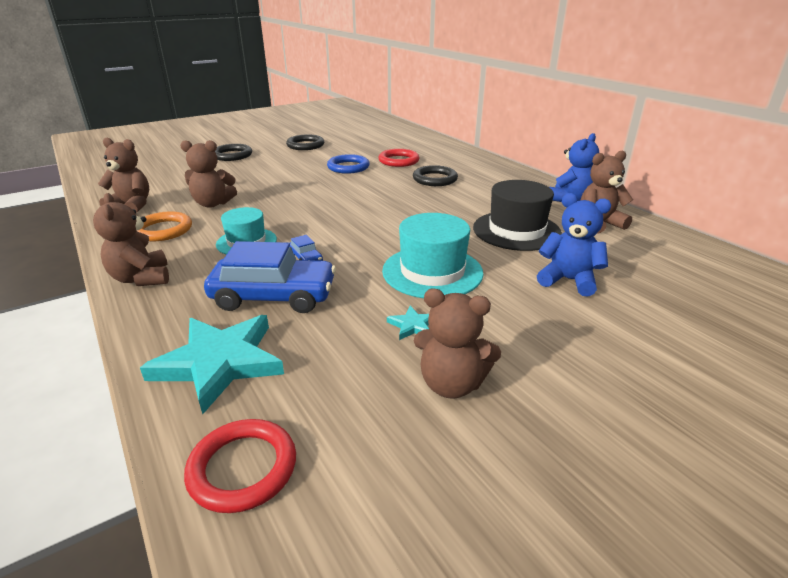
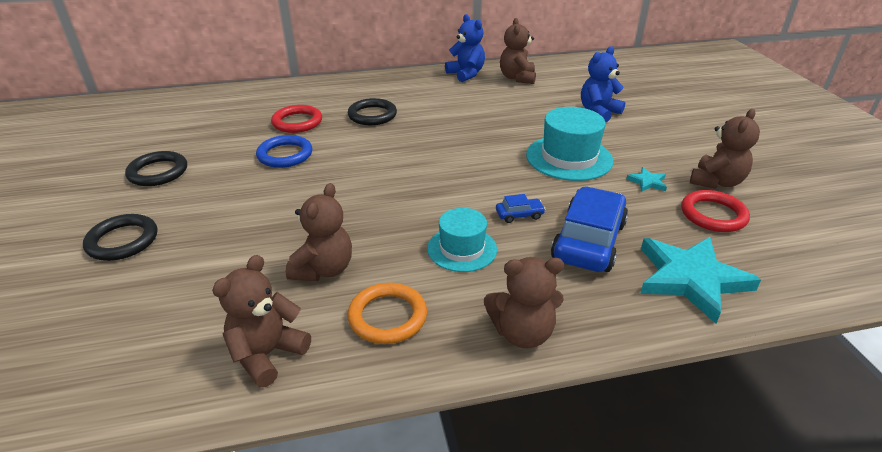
camera: 70 degrees left, 5 degrees up
(243, 468) = (806, 274): red ring -> red ring (713, 215)
(516, 230) = (513, 108): black hat -> none

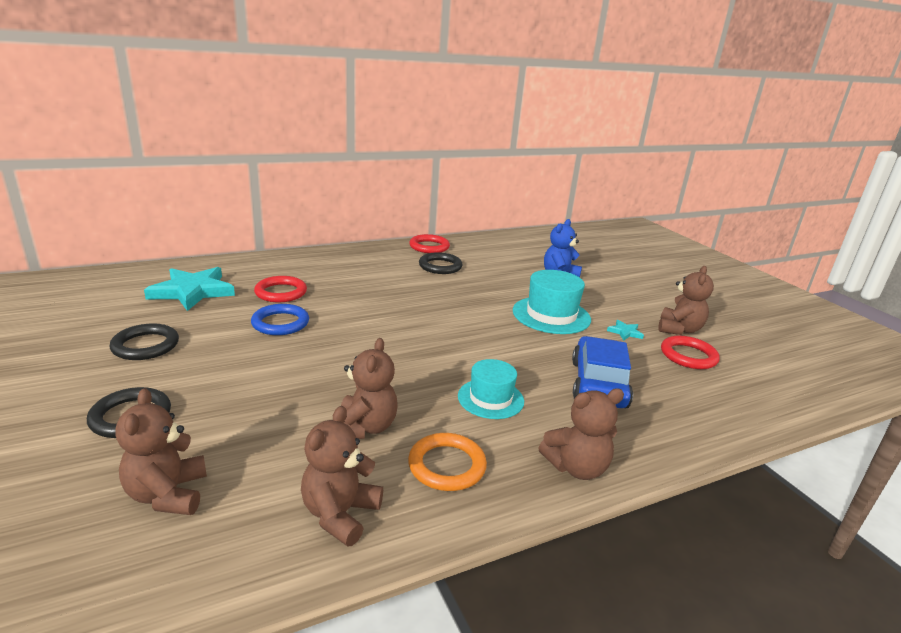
camera: 15 degrees left, 10 degrees down
(372, 115) = (355, 284): black ring -> black ring (440, 266)
(466, 74) = (429, 247): blue teddy bear -> red ring
(517, 78) = (477, 249): brown teddy bear -> brown teddy bear (168, 494)
(519, 215) = (529, 365): blue car -> none
(690, 279) = (694, 409): turquoise star -> turquoise star (192, 291)

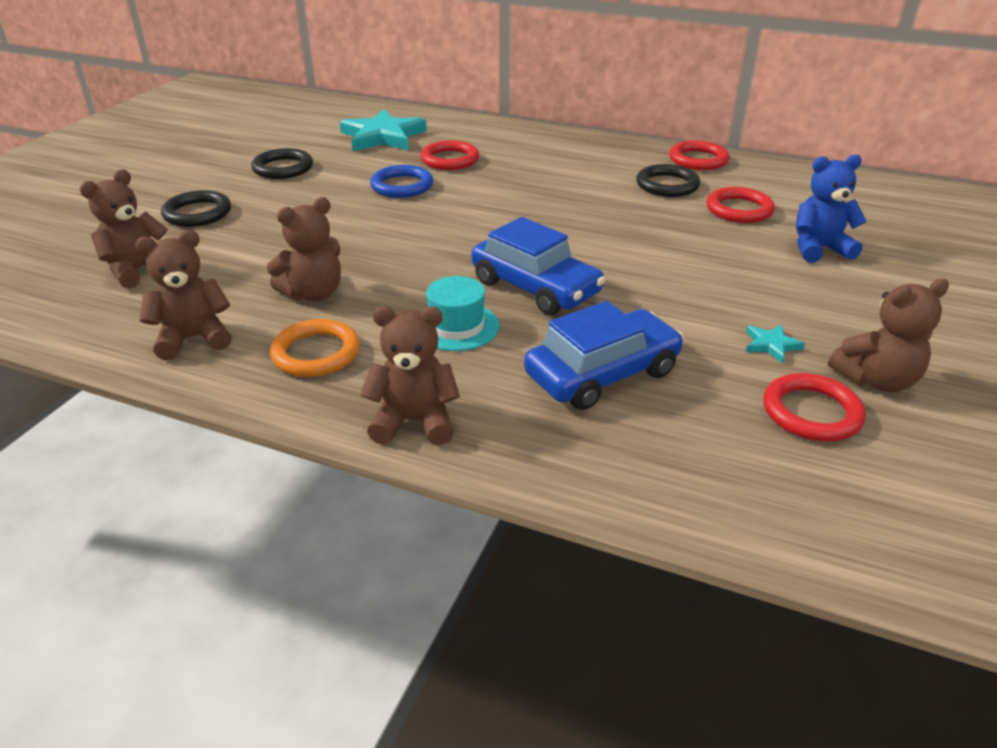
camera: 50 degrees right, 10 degrees up
(485, 353) = (535, 287): none -> blue car
(495, 268) = (739, 210): none -> red ring
(551, 315) = (702, 285): turquoise hat -> none
(576, 467) = (414, 421): brown teddy bear -> brown teddy bear turned 150 degrees clockwise

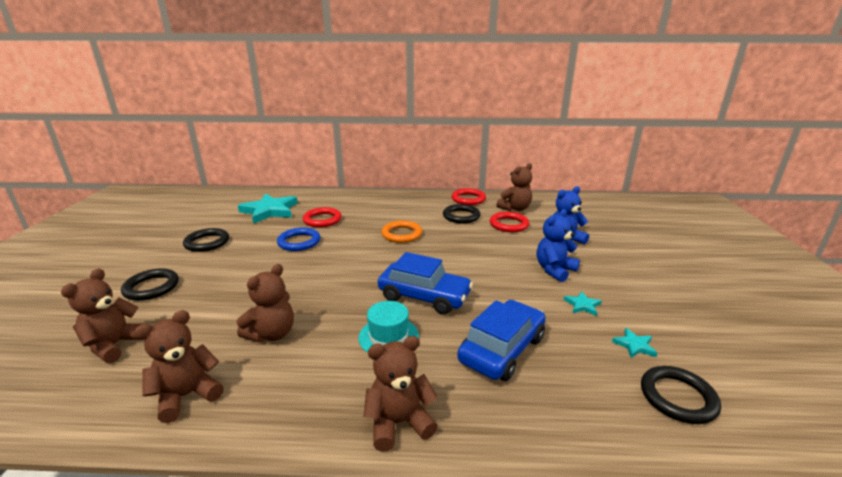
camera: 20 degrees left, 10 degrees down
(316, 353) = (296, 383): orange ring -> orange ring (401, 234)
(764, 289) = (554, 270): none -> blue teddy bear
(811, 412) = (634, 345): red ring -> turquoise star
(822, 487) = (677, 397): none -> black ring
(876, 380) = (650, 315): brown teddy bear -> brown teddy bear (515, 208)

